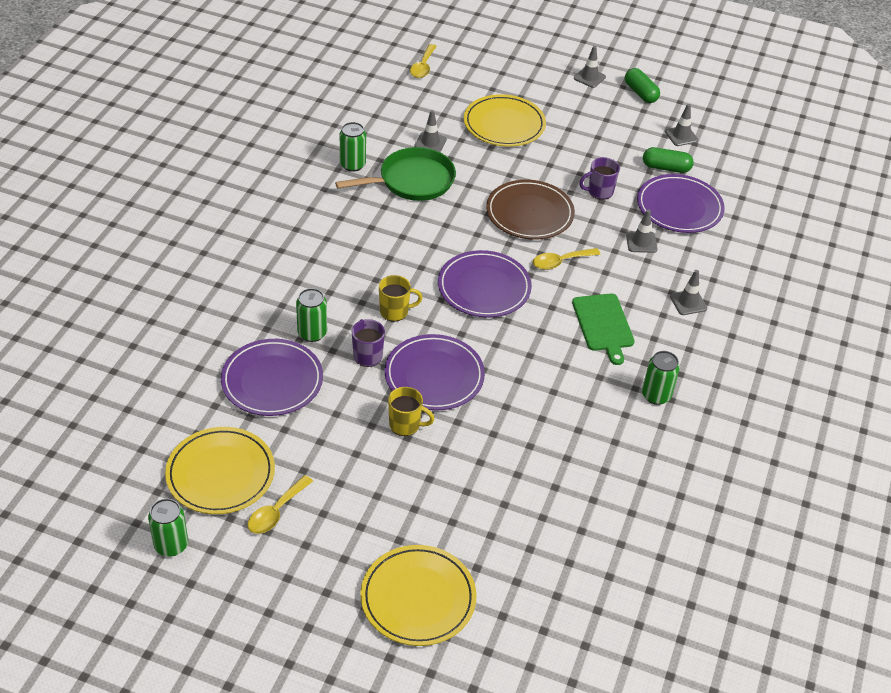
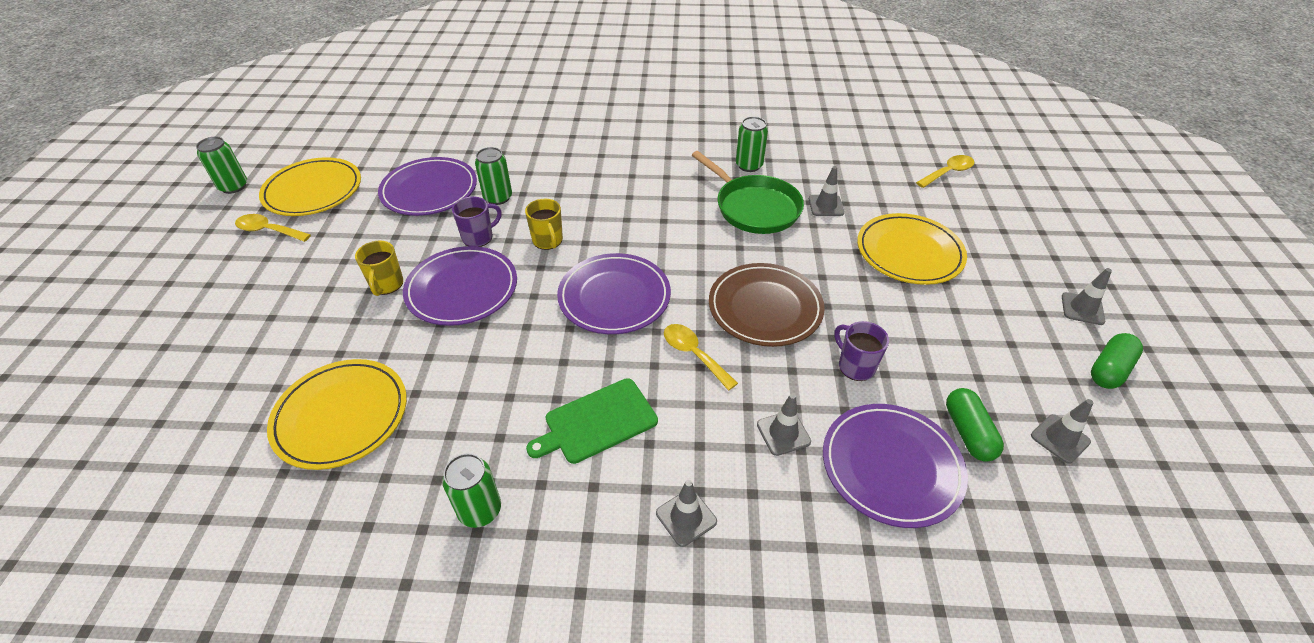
camera: 75 degrees right, 0 degrees up
(418, 598) = (148, 347): yellow plate -> yellow plate (341, 416)
(423, 66) = (948, 173): yellow spoon -> yellow spoon turned 150 degrees clockwise

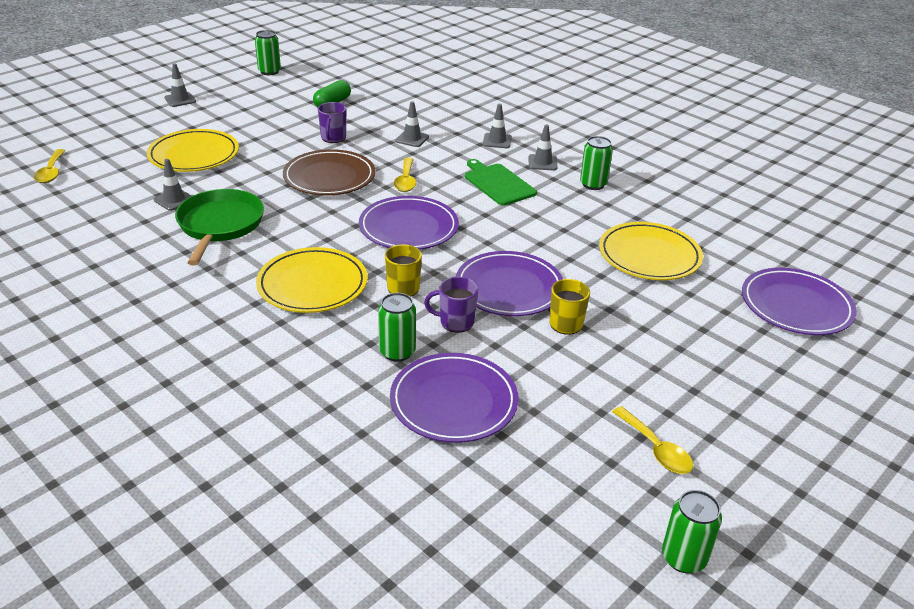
camera: 140 degrees left, 10 degrees down
(313, 191) = (582, 482): yellow plate -> yellow plate (312, 284)
(597, 422) = (498, 183): green cutting board -> green cutting board turned 135 degrees counterclockwise
(749, 165) = (154, 255): green can -> green can (269, 71)
(891, 466) = (385, 112): purple plate -> purple plate (796, 306)
(948, 173) = (51, 172): yellow spoon -> yellow spoon turned 105 degrees counterclockwise
(1060, 439) = (301, 86): grey traffic cone -> grey traffic cone (542, 163)
(1109, 370) = (228, 86): green capsule -> none

